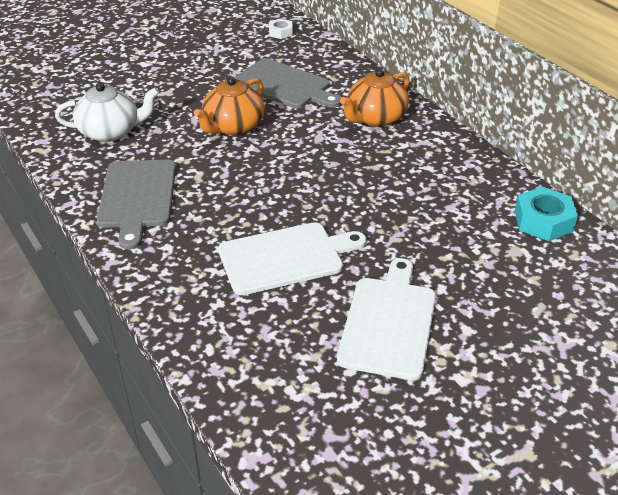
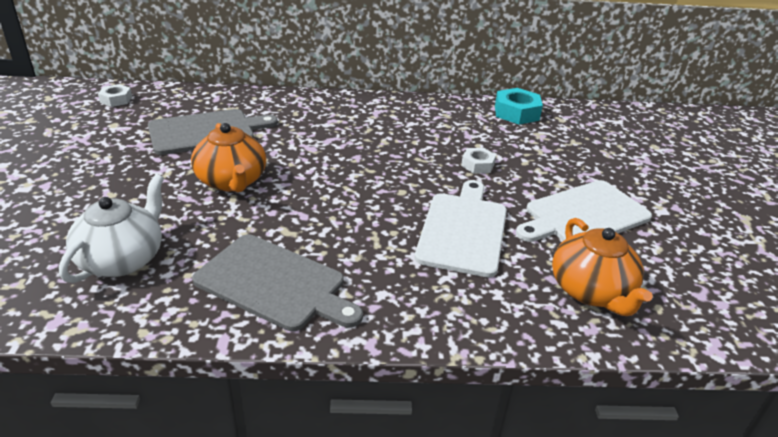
camera: 60 degrees left, 5 degrees down
(375, 118) = (318, 115): orange teapot -> orange teapot (591, 291)
(388, 323) = (583, 215): white cutting board -> white cutting board turned 75 degrees counterclockwise
(401, 230) = (477, 165): none -> white nut

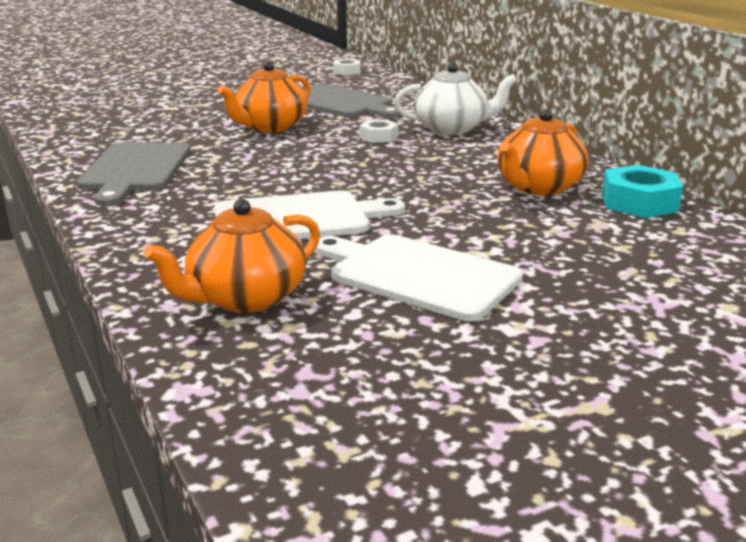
camera: 65 degrees right, 10 degrees down
(122, 259) = (127, 126): white teapot -> white teapot (452, 128)
(471, 129) = (538, 187): none -> orange teapot
(477, 165) = (452, 203): white nut -> white nut (378, 137)

